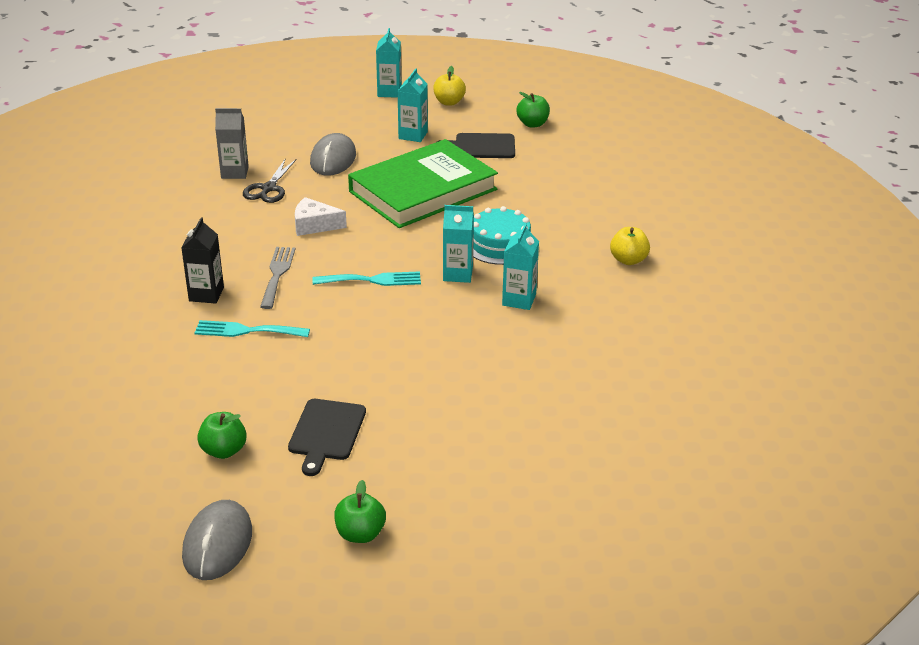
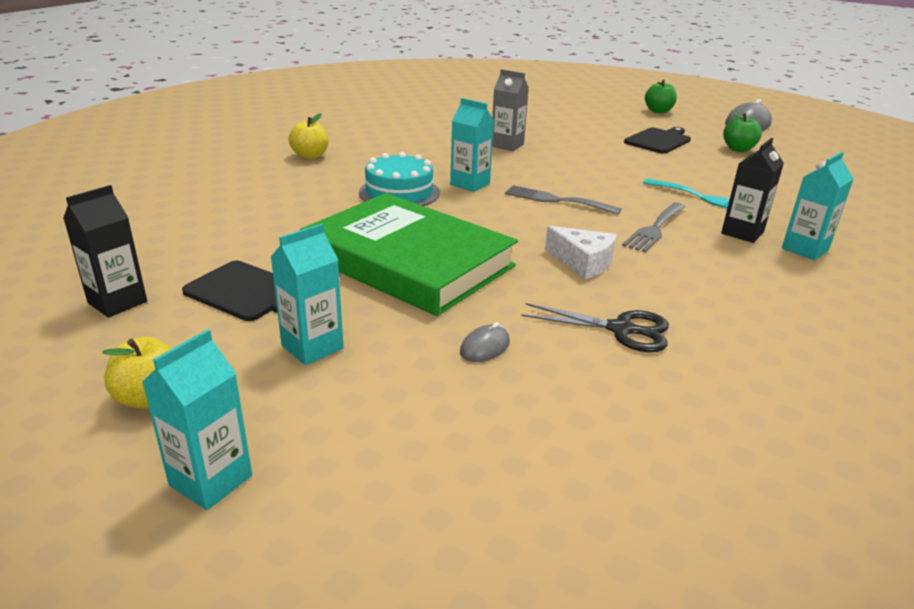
camera: 150 degrees left, 5 degrees down
(234, 172) = (669, 378): grey carton -> grey carton (507, 145)
(268, 188) = (621, 329): black scissors -> black scissors turned 60 degrees clockwise
(333, 159) = (485, 347): grey mouse -> grey mouse, size x0.50
(372, 280) = (556, 200): turquoise fork -> grey fork
(423, 190) = (408, 261): green book -> green book turned 45 degrees clockwise
(519, 300) = (441, 159): turquoise carton -> turquoise carton (805, 249)
(532, 124) = (117, 302): green apple -> black carton

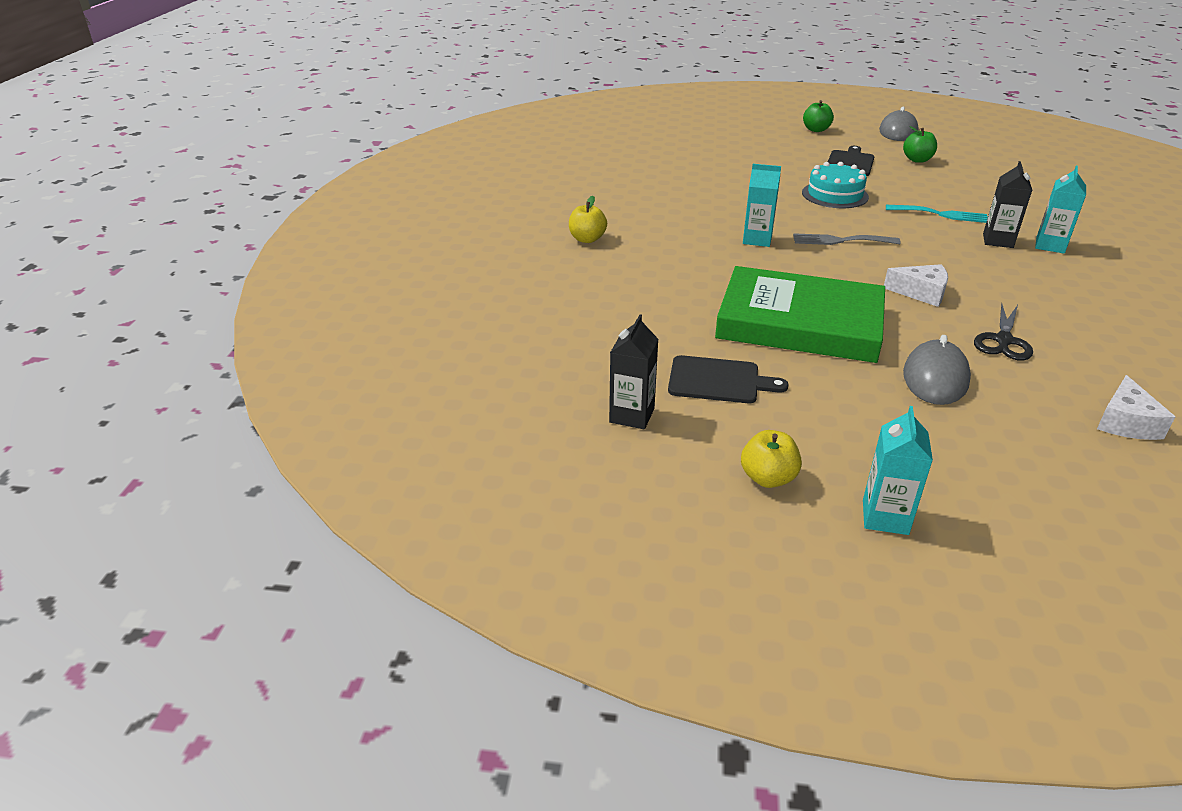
camera: 20 degrees left, 5 degrees up
(312, 347) = (824, 410): turquoise carton -> none
(399, 192) = (712, 260): turquoise cake -> turquoise cake (835, 195)
(485, 347) = (935, 377): grey mouse -> grey mouse, size x2.01
(507, 145) = (738, 192): grey carton -> none
(621, 329) = (1003, 340): black scissors -> black scissors turned 120 degrees clockwise
(654, 229) = (937, 251): grey fork -> none
(673, 463) = (1125, 422): none -> white cheese

